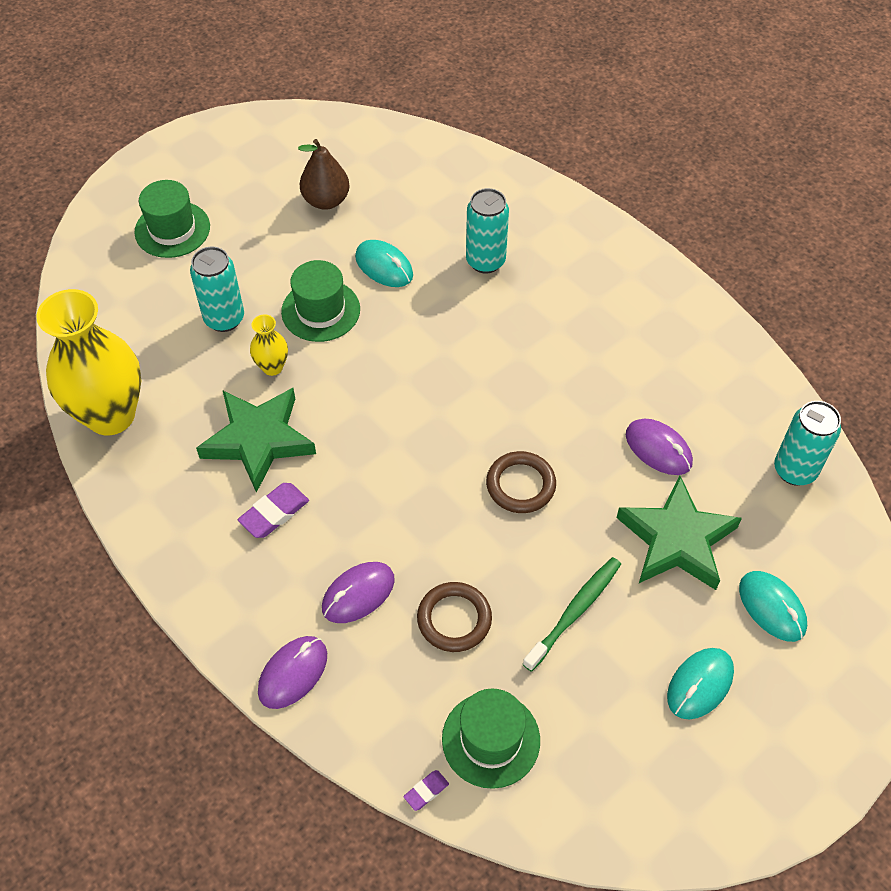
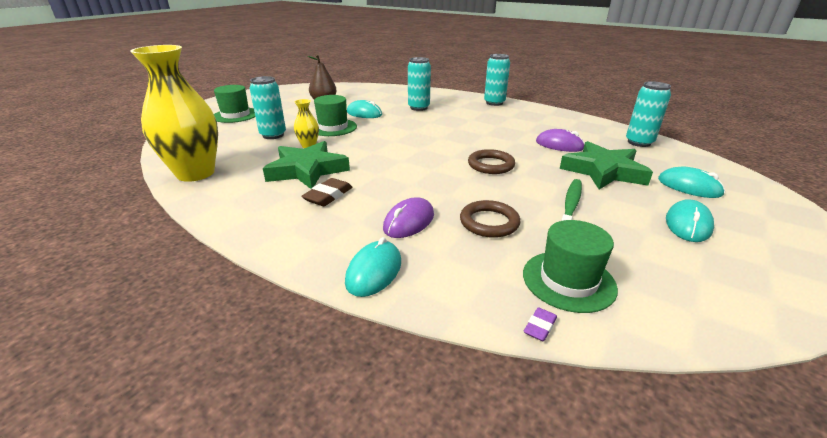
camera: 15 degrees left, 25 degrees down
(274, 513) = (328, 196): purple eraser -> brown eraser
(293, 673) = (374, 271): purple mouse -> turquoise mouse
(631, 267) = (494, 103): none -> turquoise can

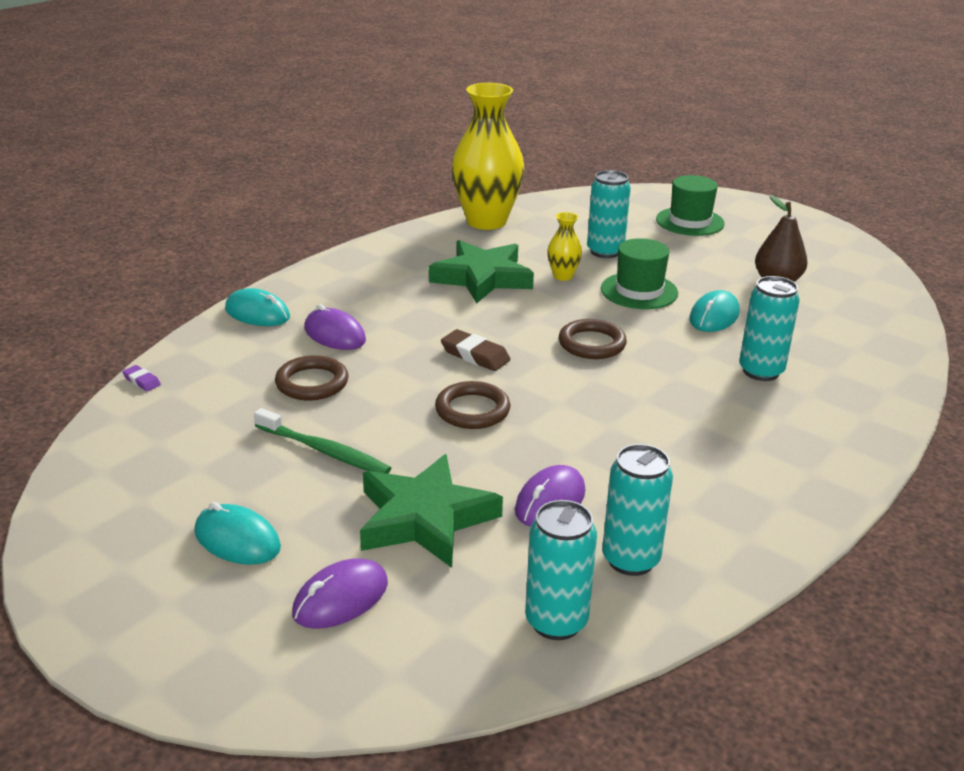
camera: 95 degrees right, 0 degrees up
(328, 196) = (410, 291): brown eraser -> brown eraser (475, 355)
(401, 138) = (592, 344): none -> brown ring
(494, 103) = (823, 472): turquoise can -> turquoise can (630, 560)
(568, 280) = (186, 410): green hat -> none
(689, 187) = (340, 599): turquoise mouse -> purple mouse

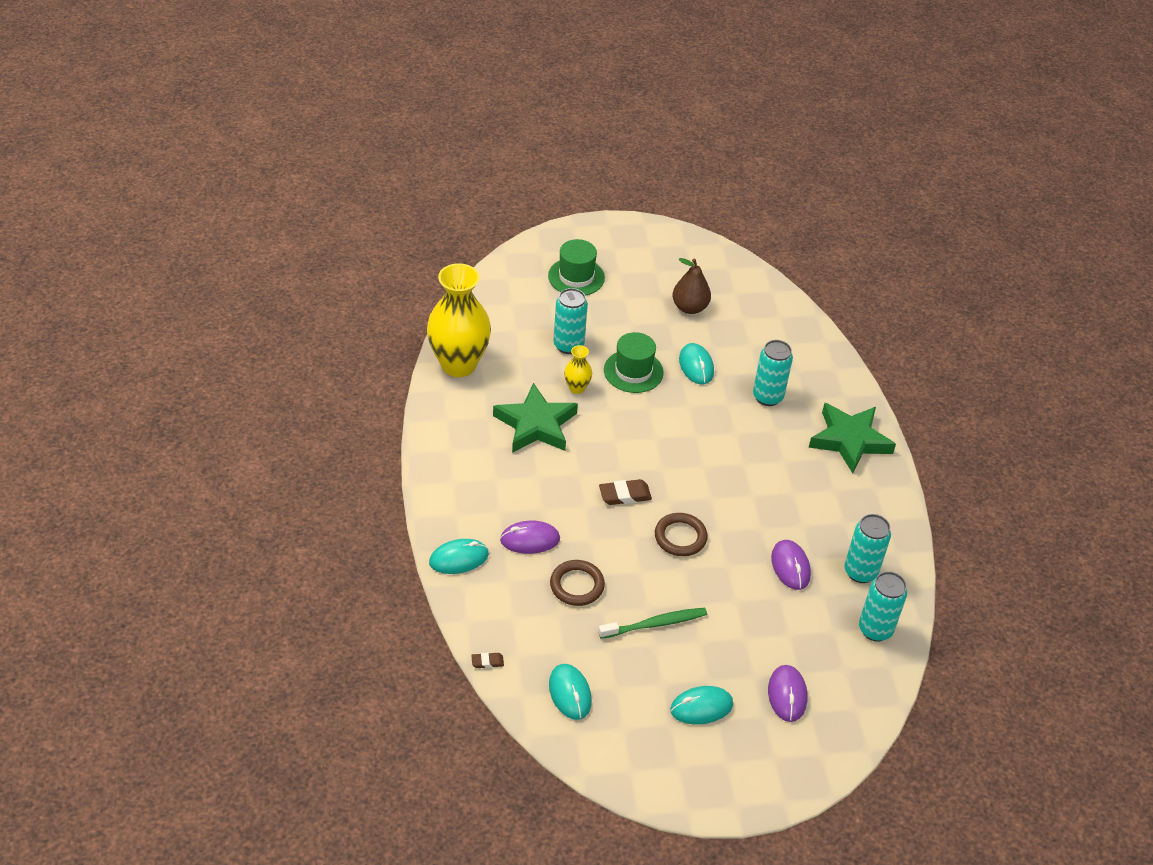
camera: 50 degrees left, 15 degrees up
(142, 381) = (487, 662): purple eraser -> brown eraser
(154, 444) = (570, 693): none -> turquoise mouse
(425, 518) = (756, 623): green star -> green star (849, 440)
(592, 344) = (667, 438): brown ring -> none

